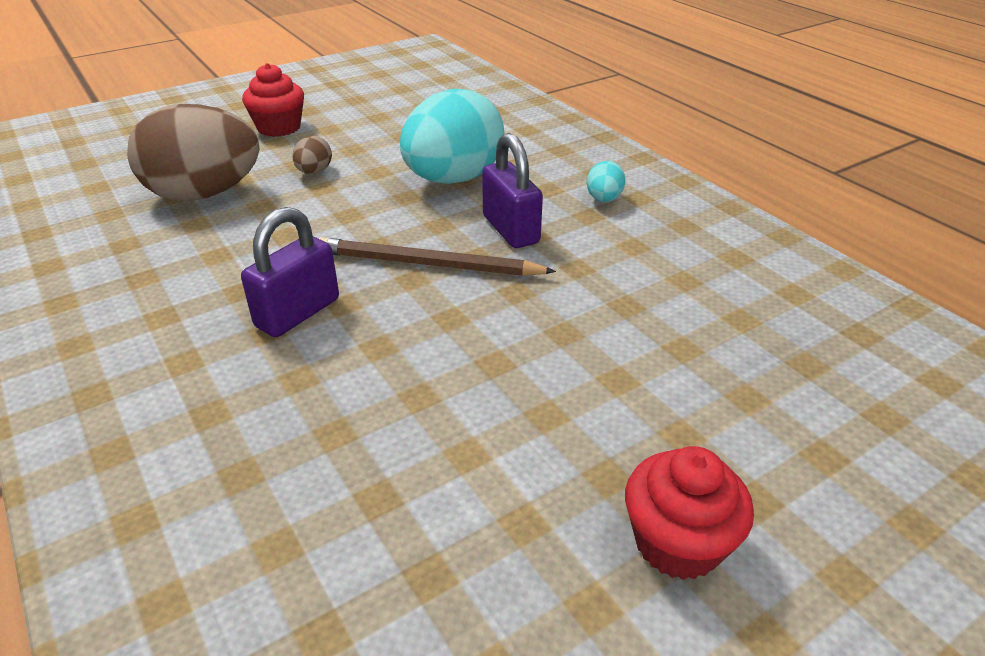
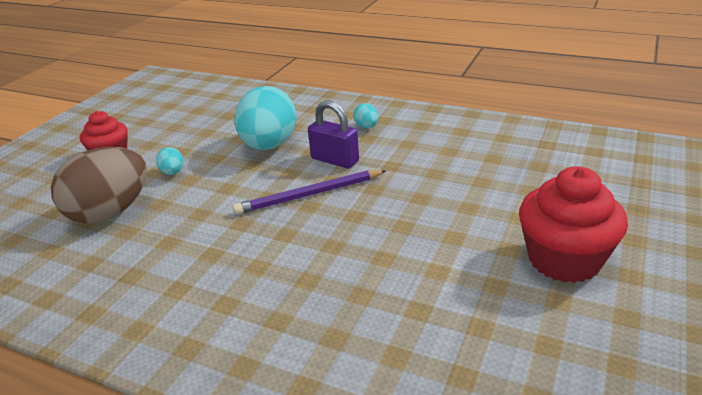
camera: 30 degrees left, 5 degrees down
(298, 313) = (264, 250): purple padlock -> none
(314, 172) = (172, 173): brown egg -> turquoise egg
(427, 264) = (309, 195): brown pencil -> purple pencil
(677, 542) = (564, 259): red cupcake -> red cupcake, size x1.57

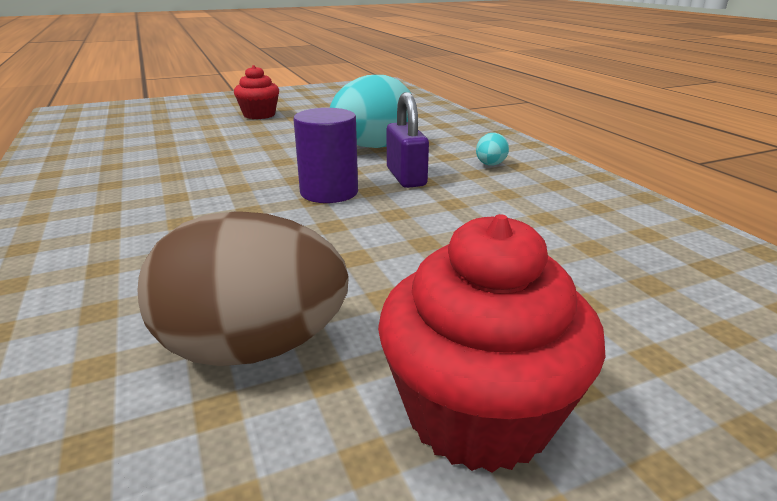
camera: 40 degrees right, 5 degrees down
(110, 213) = (185, 144): brown egg -> brown egg (253, 348)
(172, 173) = (271, 137): turquoise egg -> none
(309, 195) = (329, 192): purple pencil -> purple cylinder

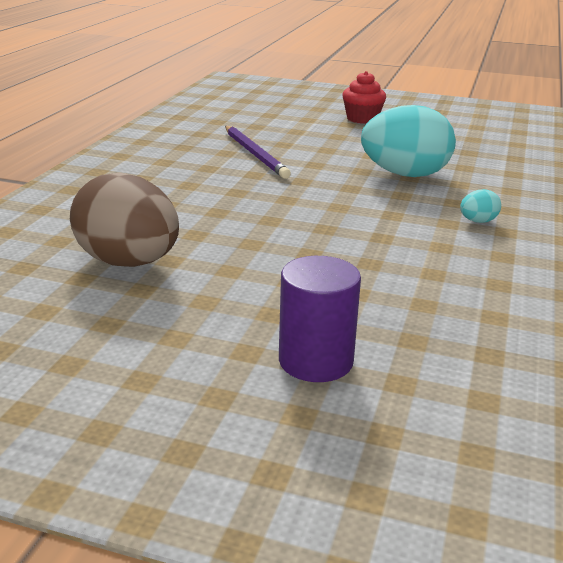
camera: 40 degrees right, 0 degrees up
(208, 169) = (255, 154): none -> purple pencil
(329, 192) = (306, 198): purple cylinder -> purple cylinder (315, 361)
(406, 177) = (384, 207): purple padlock -> none
(478, 413) = (179, 335): red cupcake -> none

